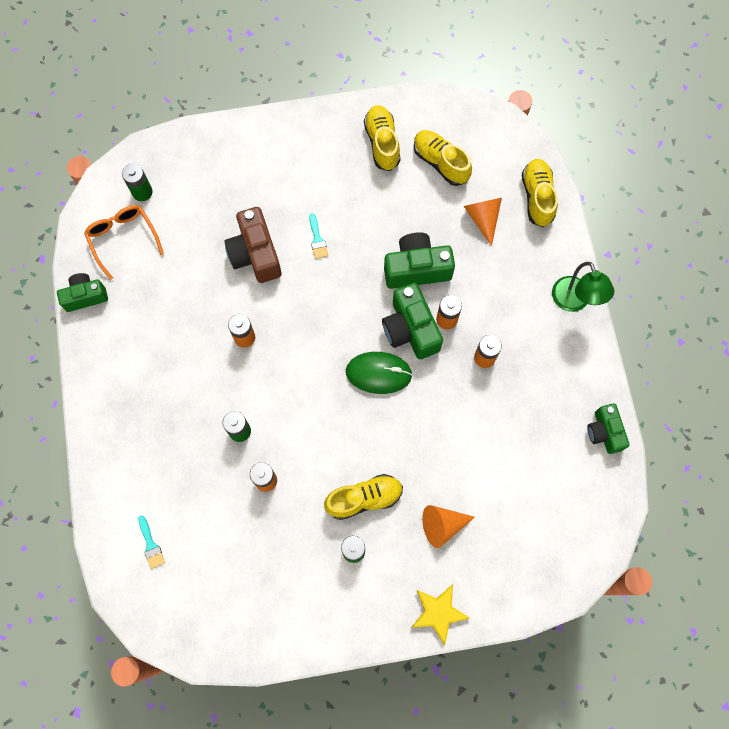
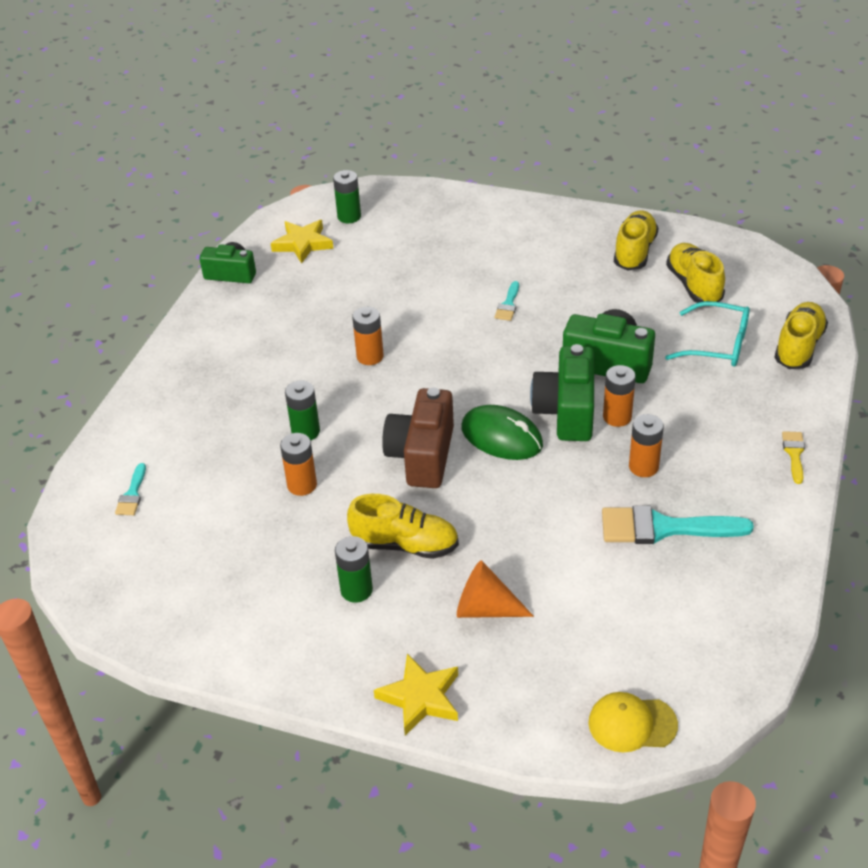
camera: 30 degrees right, 30 degrees down
(123, 239) = (303, 244): orange glasses -> yellow star
(255, 254) = (431, 295): brown camera -> brown camera (422, 455)
(483, 218) = (717, 345): orange cone -> turquoise glasses
(520, 405) = (663, 528): none -> turquoise brush
(569, 568) = (632, 724): none -> yellow cap
(574, 302) = (794, 454): green lamp -> yellow brush
(604, 432) = (765, 595): green camera -> none

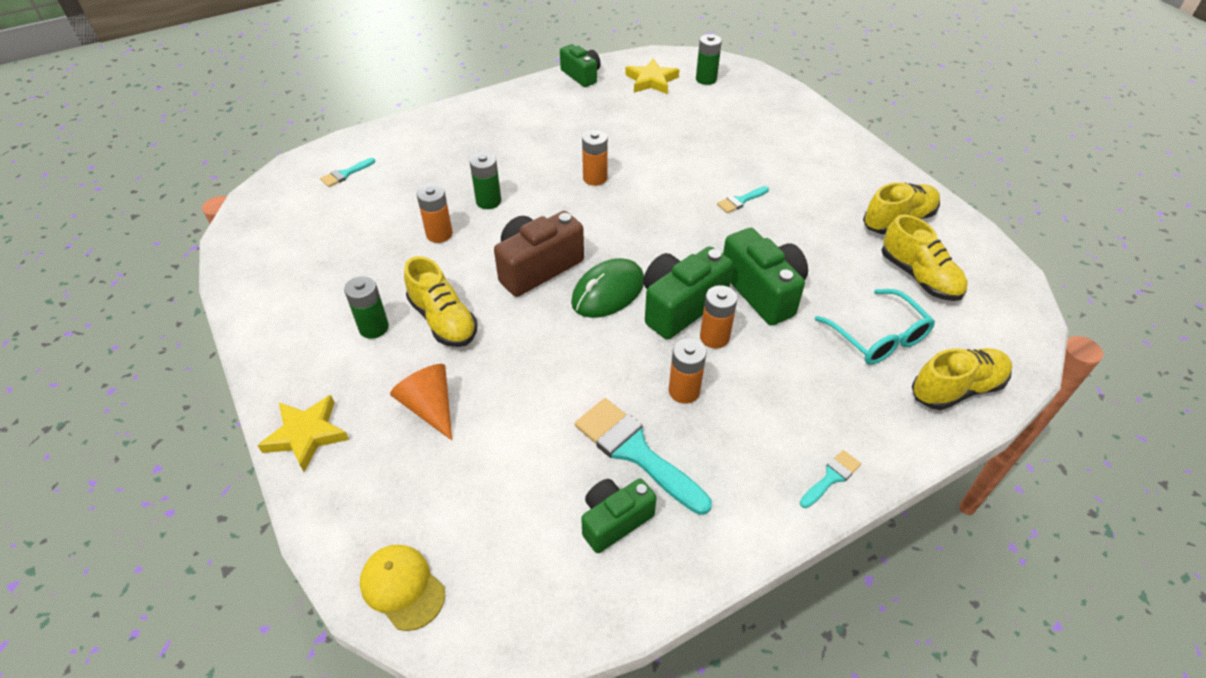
camera: 40 degrees right, 5 degrees up
(501, 437) = (608, 292): green mouse -> green mouse turned 60 degrees clockwise
(694, 285) = (919, 277): yellow shoe -> yellow shoe turned 120 degrees clockwise
(706, 578) = (614, 520): none -> green camera
(794, 454) = (831, 477): yellow brush -> turquoise brush

